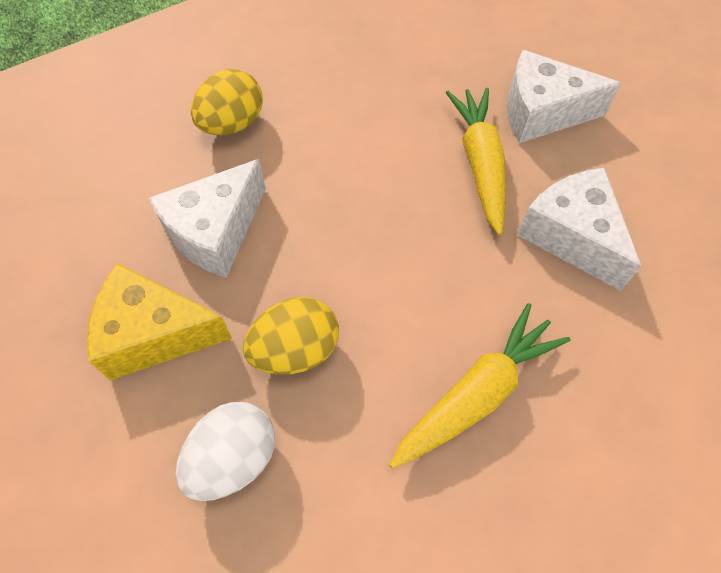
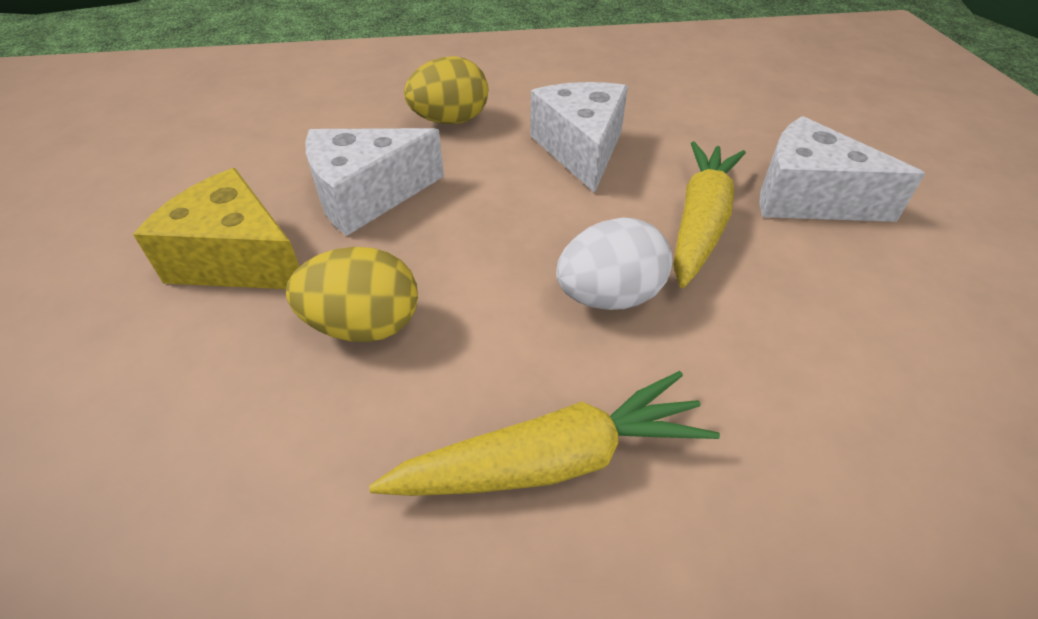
camera: 25 degrees right, 15 degrees down
(234, 459) = (212, 407): white egg -> white egg (609, 297)
(571, 236) = (788, 329): white cheese -> white cheese (581, 149)

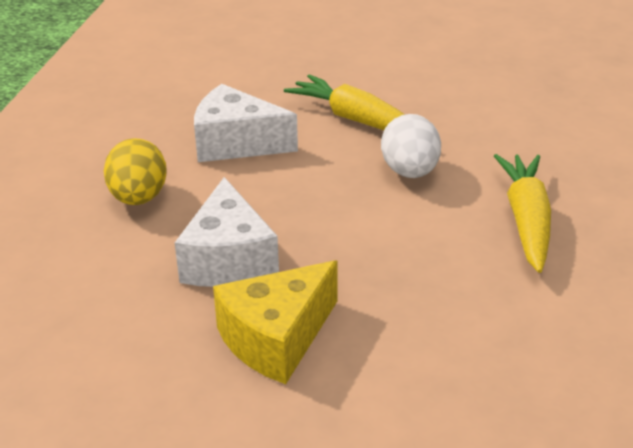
camera: 70 degrees left, 10 degrees down
(364, 326) = (390, 277): yellow egg -> none
(807, 197) = (354, 76): white cheese -> none

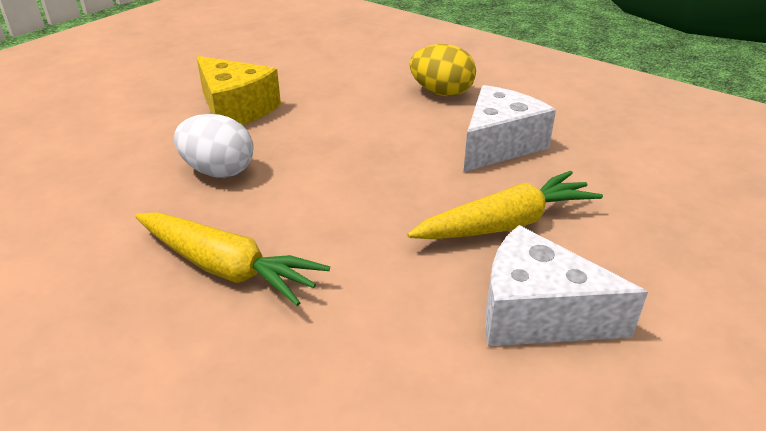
camera: 115 degrees right, 0 degrees up
(228, 259) = (333, 110): white cheese -> white cheese (537, 313)
(276, 338) = (236, 109): yellow cheese -> yellow cheese turned 150 degrees clockwise
(410, 172) = (375, 225): white egg -> white egg (218, 171)

